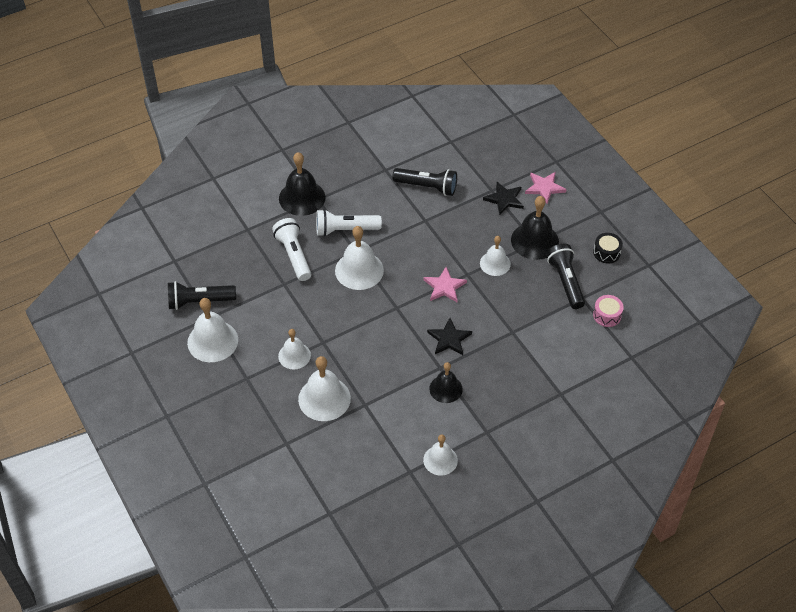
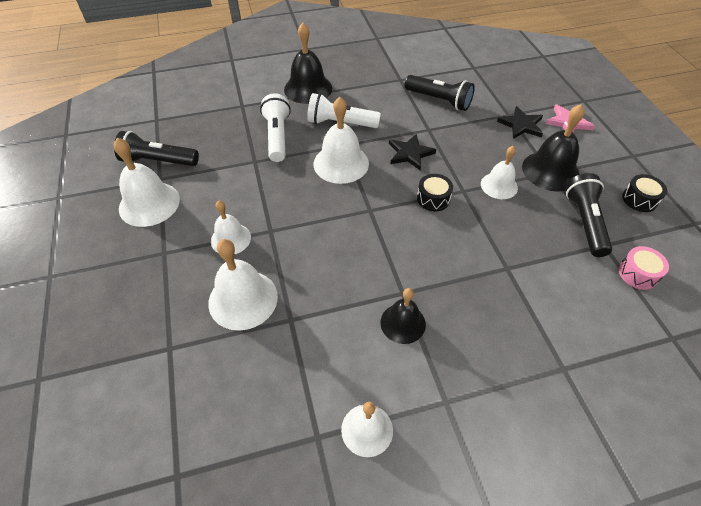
camera: 15 degrees right, 0 degrees up
(444, 287) = (433, 199): pink star -> black drum
(449, 339) = (423, 259): black star -> black star (410, 153)

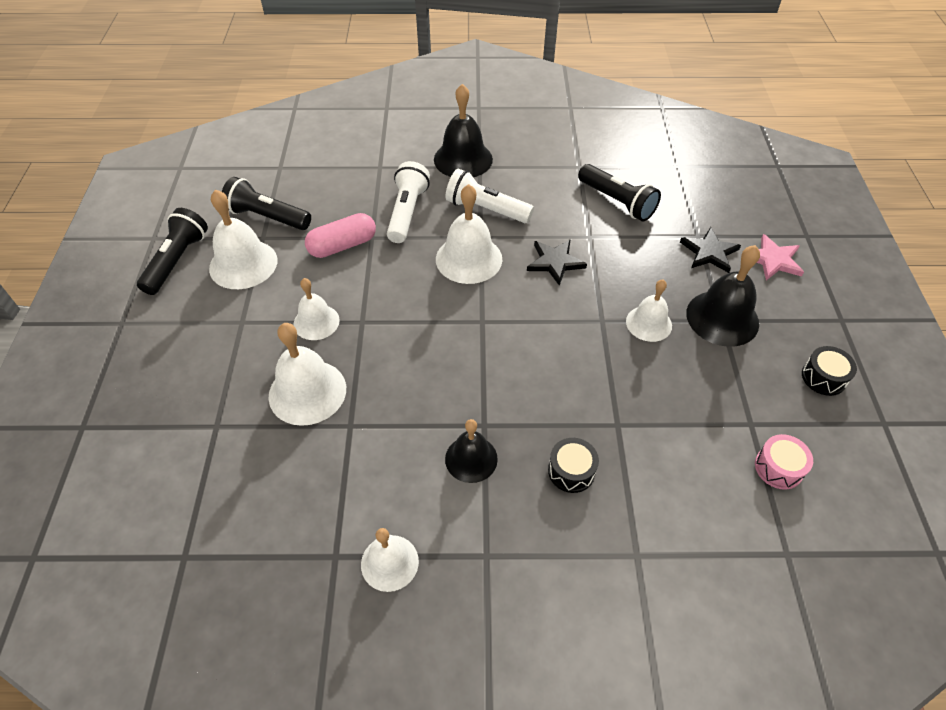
camera: 15 degrees right, 0 degrees up
(232, 172) = (342, 246): none -> pink capsule
(433, 199) = (561, 323): black drum -> black drum (571, 471)
(585, 222) = (738, 390): black flashlight -> black flashlight (177, 261)

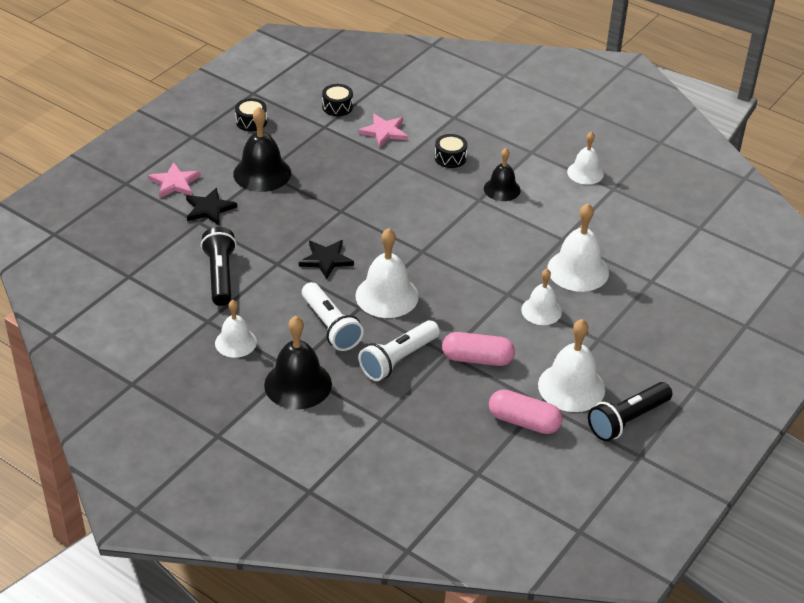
camera: 145 degrees left, 10 degrees down
(267, 217) = (524, 422): black flashlight -> pink capsule
(649, 323) = (312, 194): white bell -> white bell (235, 342)
(683, 462) = (384, 132): none -> pink star
(778, 468) = (337, 107): pink drum -> black drum

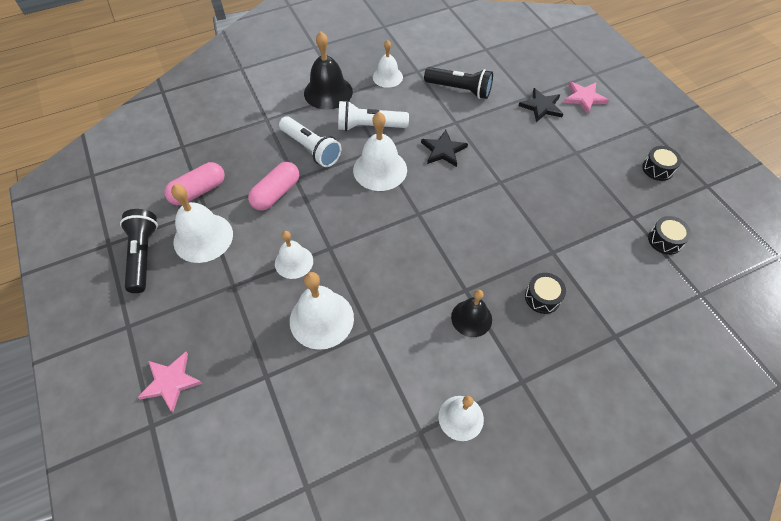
camera: 120 degrees right, 15 degrees up
(262, 173) = (575, 151): black bell -> none
(384, 132) = (608, 261): pink star -> pink star (171, 382)
(398, 359) = (311, 149): white flashlight -> white flashlight turned 150 degrees clockwise

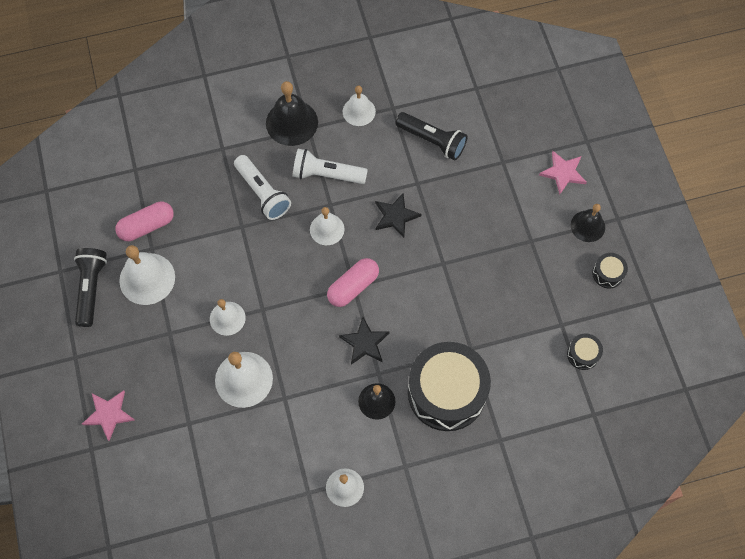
camera: 10 degrees right, 10 degrees up
(276, 193) = (221, 241): pink capsule -> pink capsule (353, 287)
(380, 169) = (327, 229): white bell -> white bell, size x0.64
(541, 106) = (513, 177): black star -> black star (365, 342)
(542, 297) = (446, 392): black drum -> black drum, size x2.40
(623, 134) = (587, 226): none -> black bell

